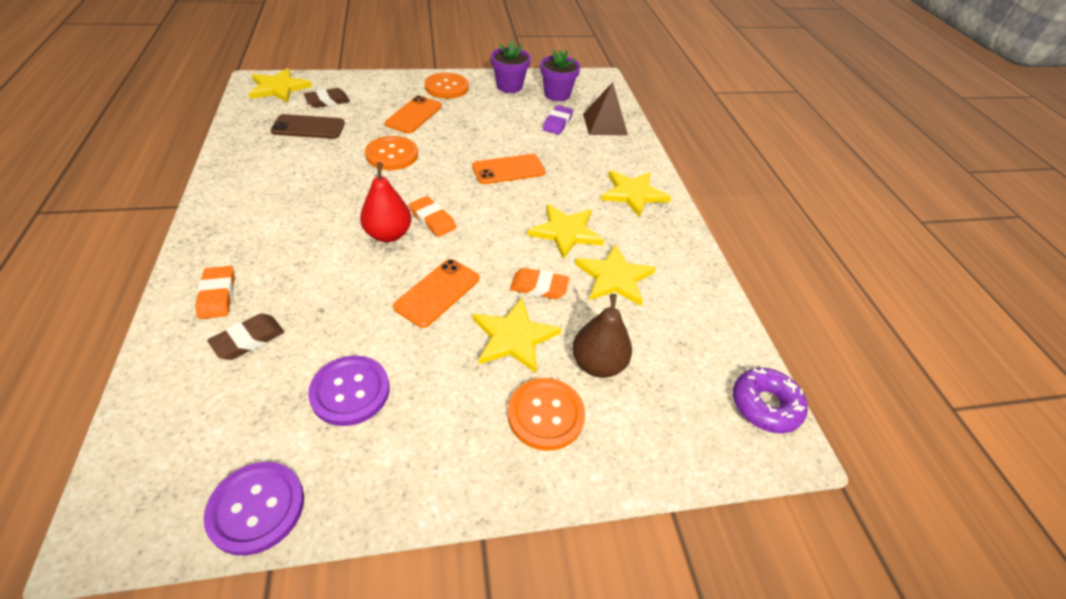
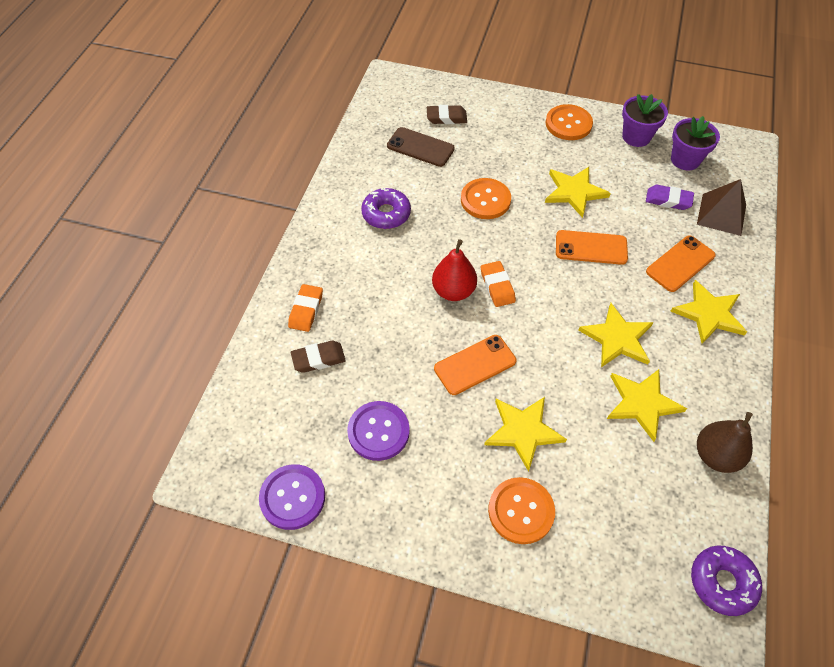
camera: 30 degrees right, 10 degrees up
(279, 88) = (407, 91): yellow star -> yellow star (574, 192)
(289, 187) = (386, 214): none -> purple donut
(414, 115) = (522, 154): orange phone -> orange phone (680, 264)
(539, 287) = (566, 389): orange eraser -> none
(557, 123) = (668, 200): purple eraser -> purple eraser turned 60 degrees clockwise
(598, 364) = (585, 483): brown pear -> brown pear (716, 455)

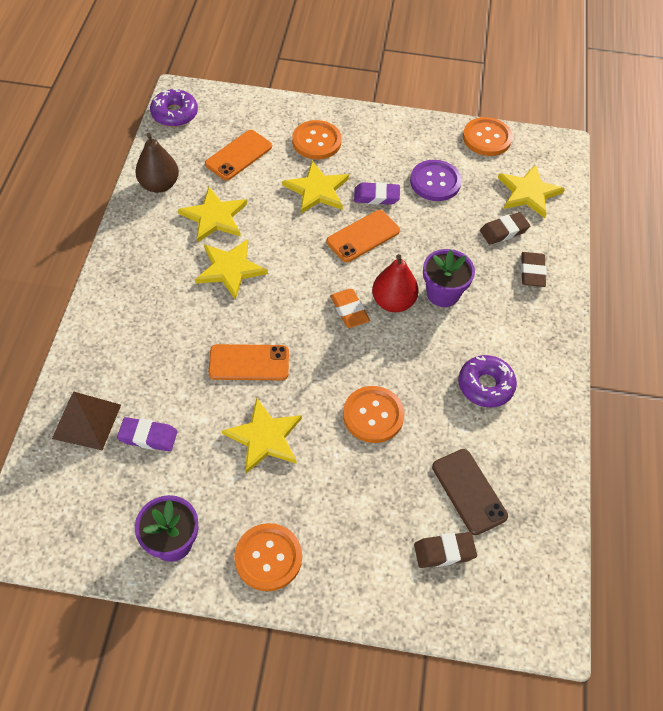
camera: 170 degrees right, 0 degrees up
(292, 497) = (487, 138): purple button -> orange button
(306, 310) = (532, 272): orange eraser -> brown eraser
(420, 147) = (469, 491): brown phone -> brown phone turned 45 degrees clockwise
(453, 416) = (376, 196): none -> purple eraser
(680, 264) = (151, 352): orange phone -> orange phone (238, 155)
(685, 160) = (111, 505): purple flower pot -> purple flower pot (443, 293)
(709, 314) = (134, 299): yellow star -> yellow star (528, 193)

